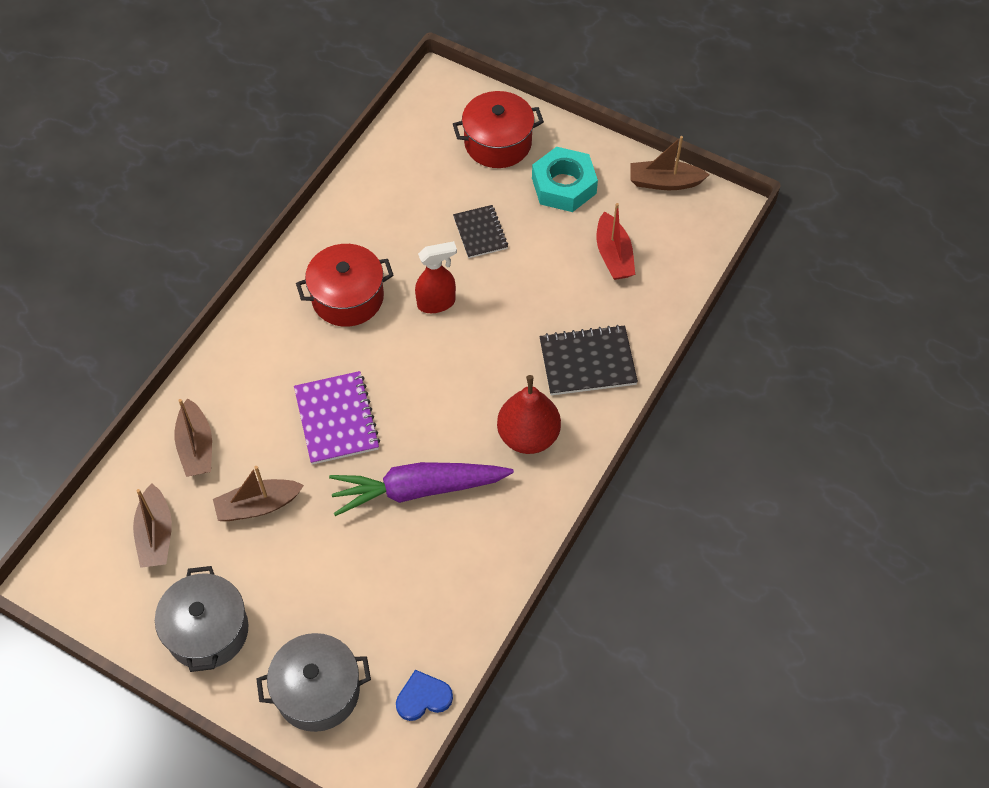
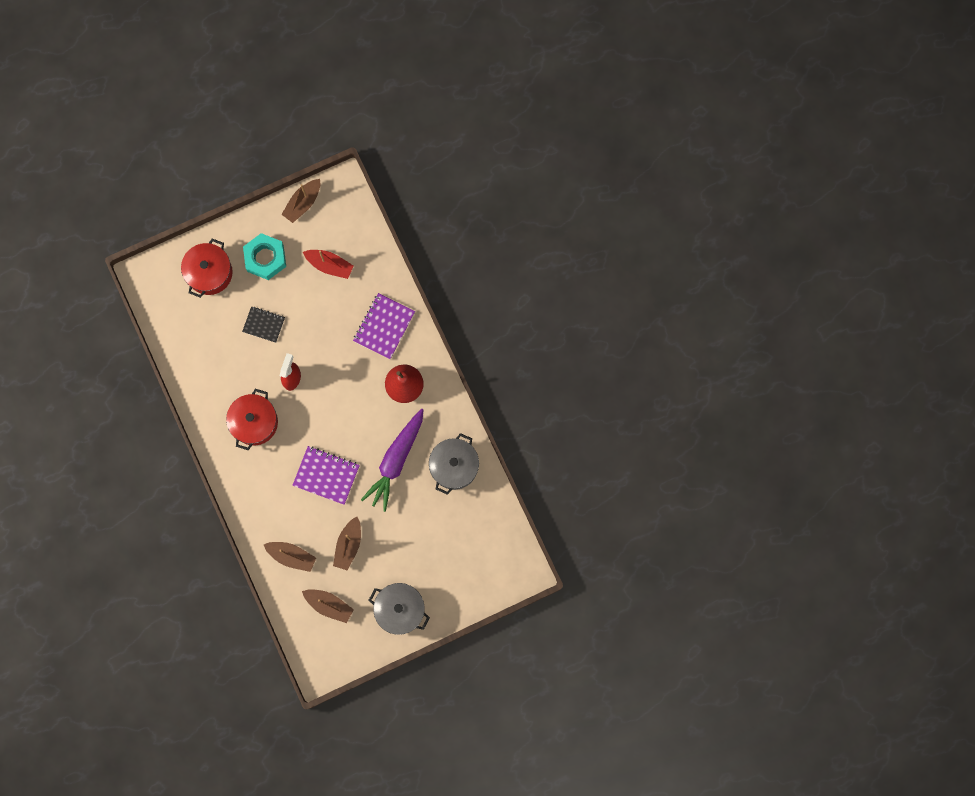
camera: 55 degrees left, 20 degrees up
(317, 691) = (467, 576): grey pot -> grey pot (454, 466)
(423, 697) = (504, 529): blue heart -> none
(587, 362) = (384, 326): black notebook -> purple notebook

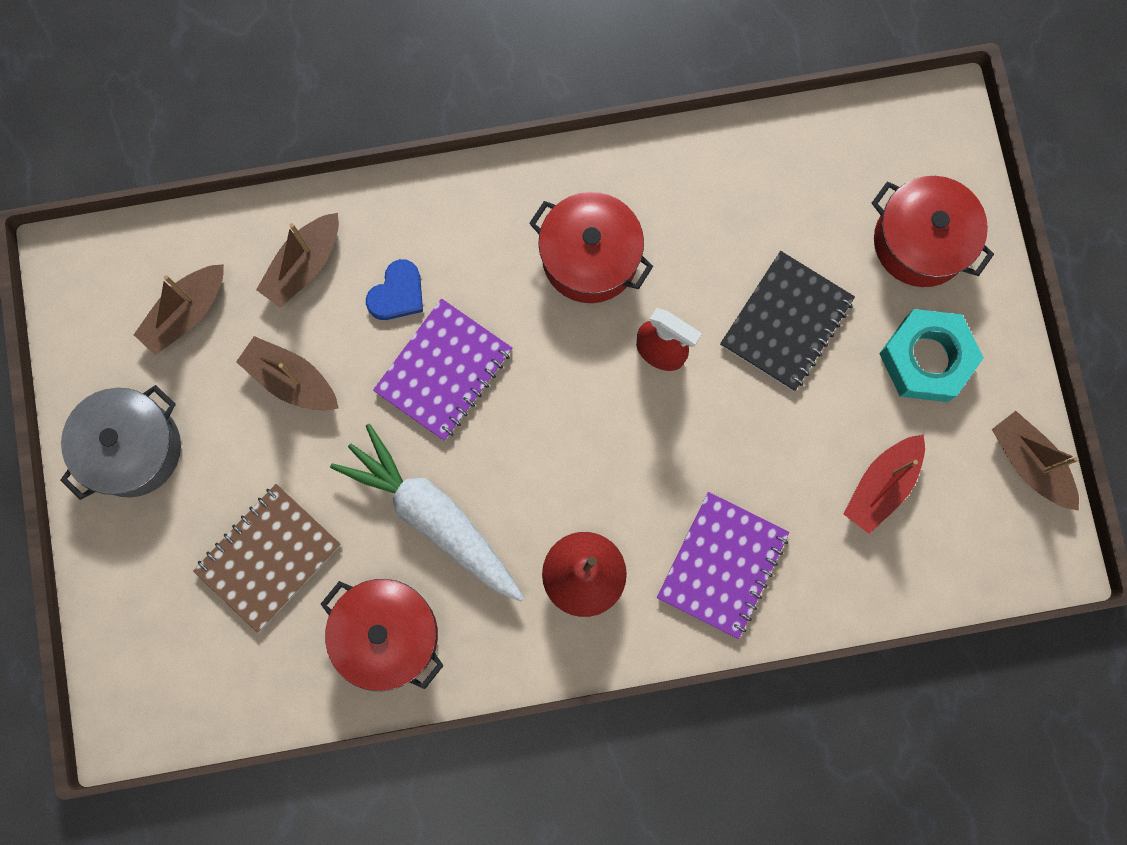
camera: 105 degrees right, 0 degrees up
(264, 324) = (786, 322): black notebook -> black notebook, size x1.53
(294, 508) = (397, 293): none -> blue heart
(384, 326) = (722, 565): purple notebook -> purple notebook turned 75 degrees clockwise
(396, 461) = (433, 517): purple carrot -> white carrot
(434, 530) = (268, 557): none -> brown notebook
(454, 466) = (387, 635): grey pot -> red pot

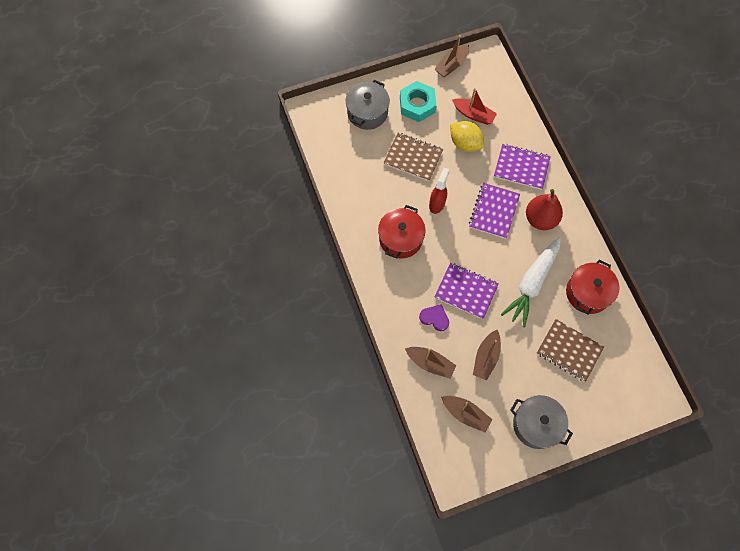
camera: 100 degrees left, 10 degrees down
(397, 293) = (434, 318): blue heart -> purple heart
(620, 474) = (493, 211): none -> purple notebook
(786, 322) = (413, 157): black notebook -> brown notebook
(806, 448) = (465, 143): none -> yellow lemon
(920, 242) = (367, 112): red pot -> grey pot

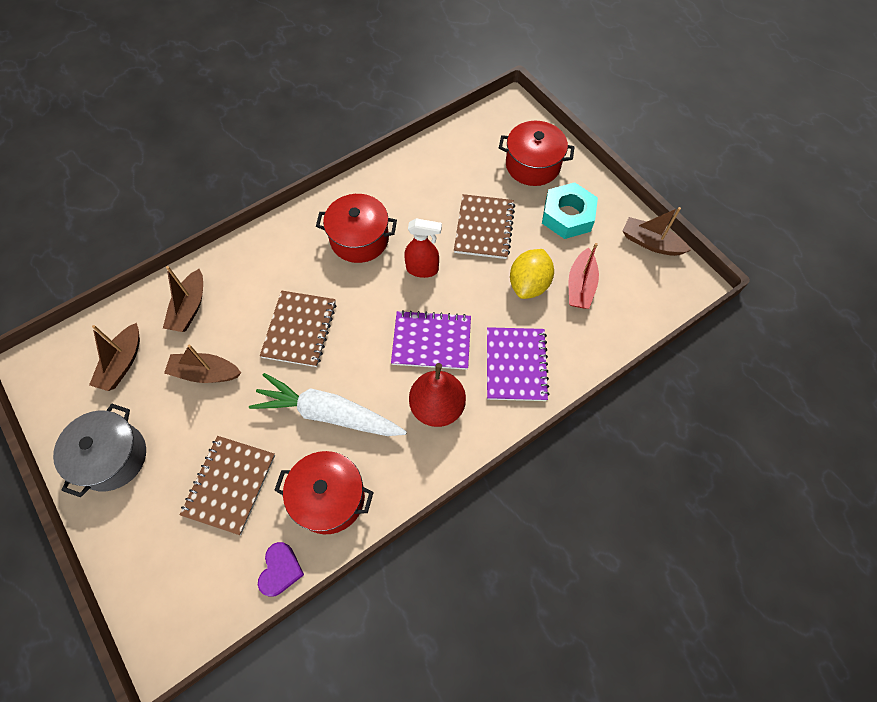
camera: 75 degrees right, 5 degrees down
(367, 112) = (532, 165): grey pot -> red pot
(434, 318) = (254, 300): purple heart -> purple heart (280, 570)
(466, 291) = (300, 329): purple notebook -> brown notebook

